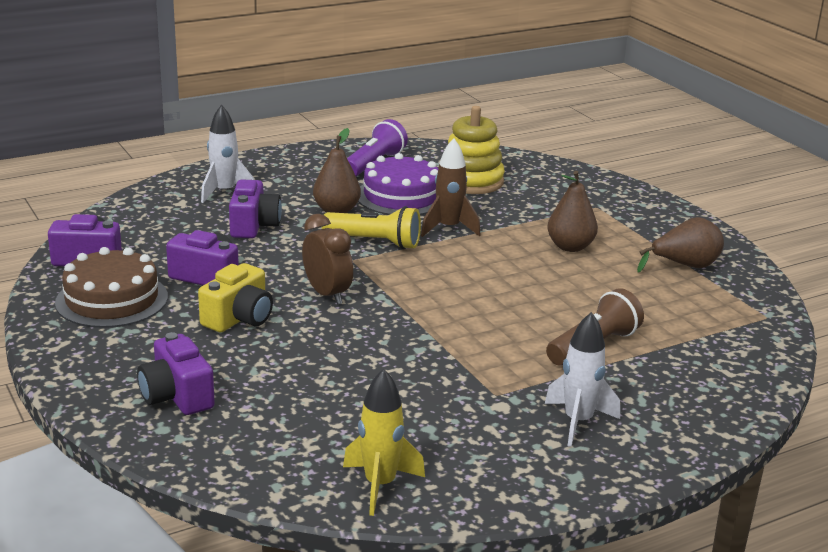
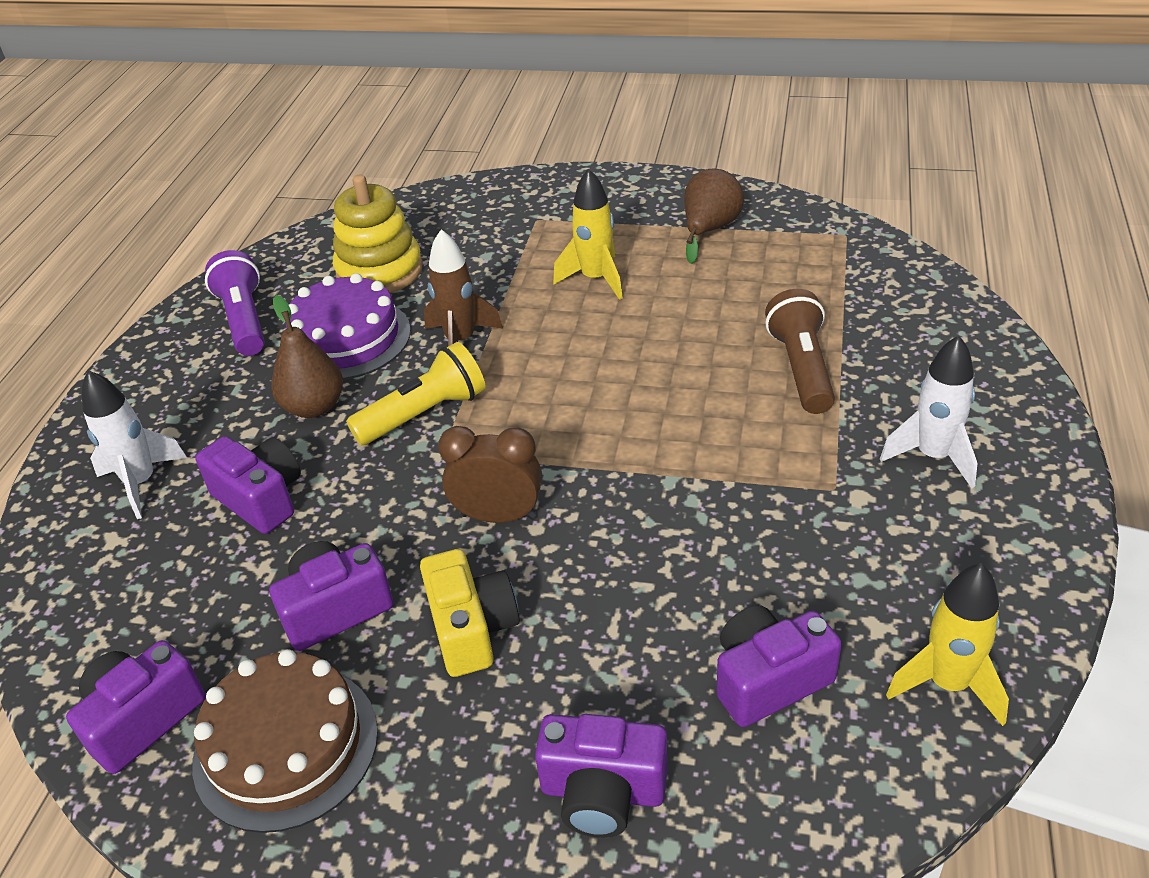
camera: 45 degrees left, 15 degrees up
(310, 421) = (769, 680): none -> purple camera
(570, 247) = (595, 279): brown pear -> yellow rocket

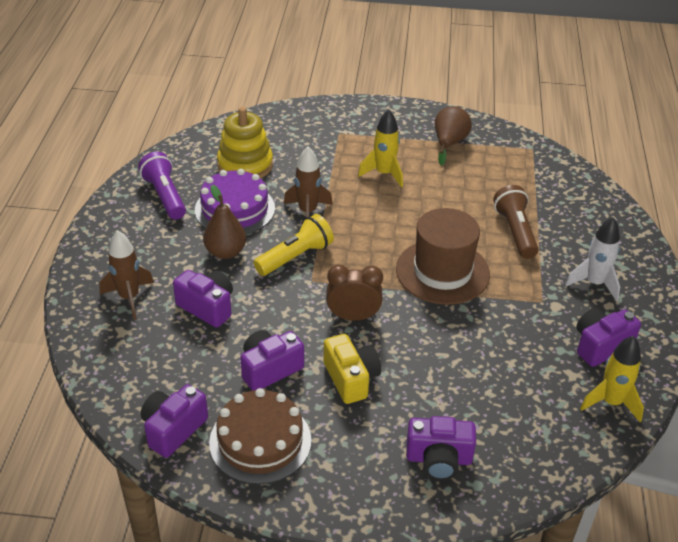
camera: 10 degrees left, 0 degrees up
(141, 483) = (129, 298): white rocket -> brown rocket
(666, 437) = (442, 272): none -> brown hat
(769, 680) = (518, 402): purple camera -> purple camera (600, 346)

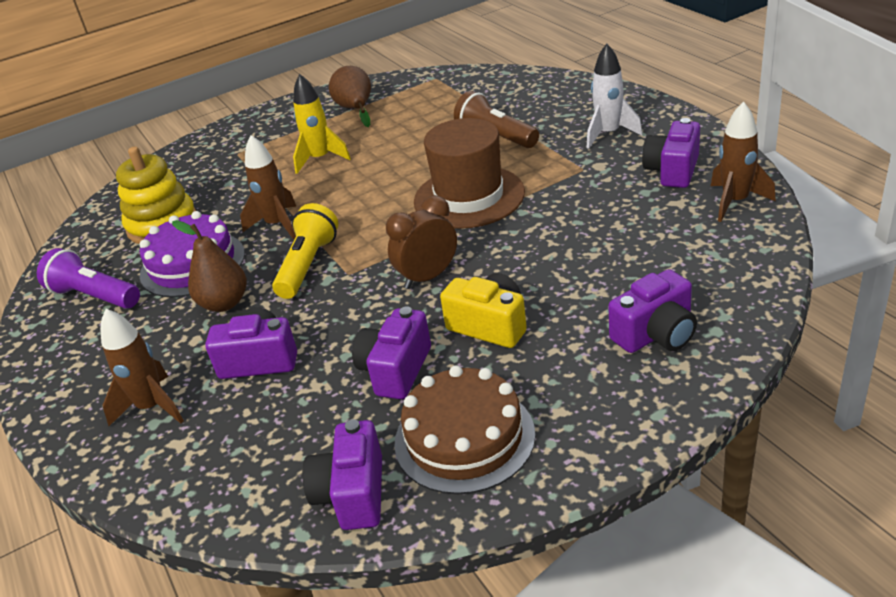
camera: 30 degrees left, 5 degrees down
(611, 402) = (735, 202): yellow rocket -> brown rocket

